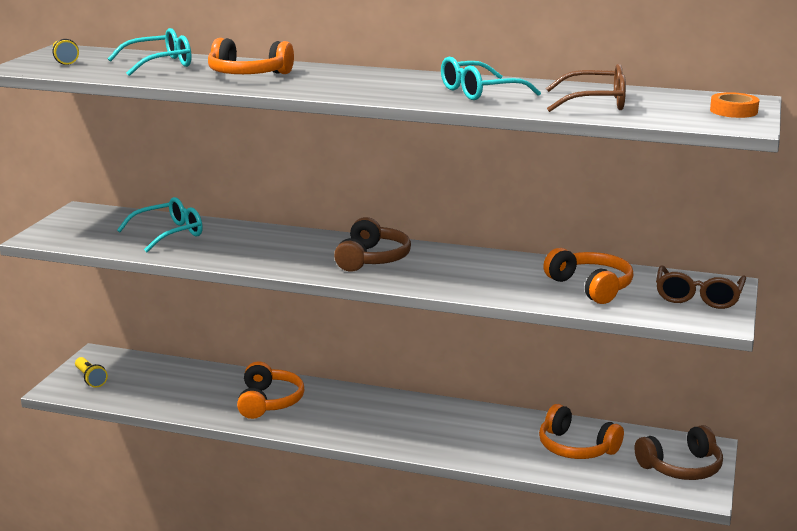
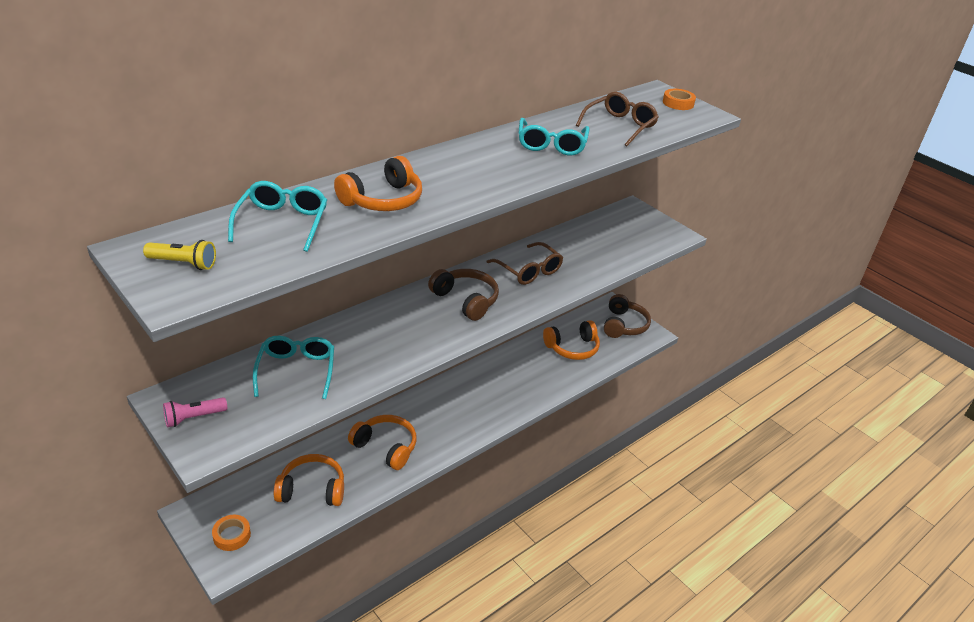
camera: 60 degrees left, 15 degrees up
(71, 224) = (193, 418): none -> pink flashlight
(90, 379) = (232, 535): yellow flashlight -> orange tape
(591, 287) = (596, 247): orange headphones -> orange headphones (312, 489)
(698, 297) = (641, 224): brown glasses -> brown glasses (528, 271)

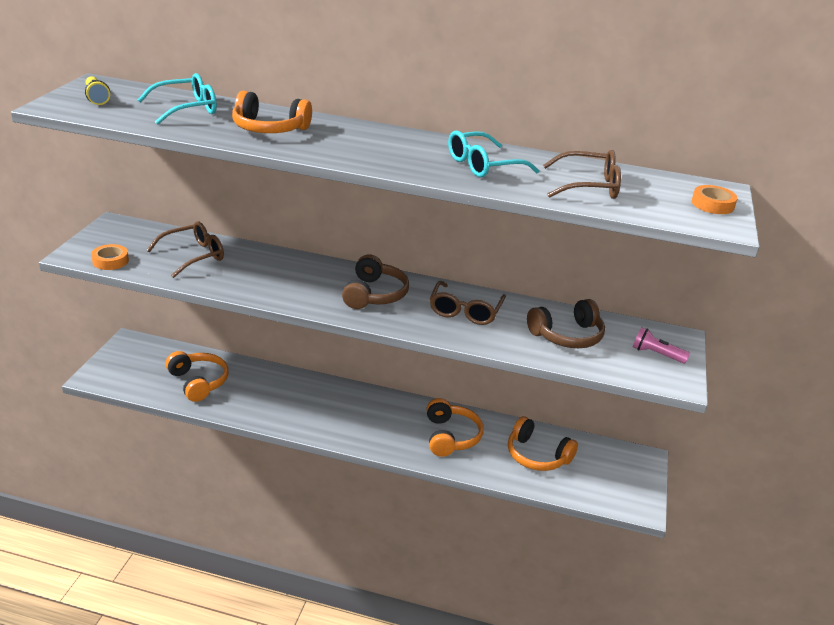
camera: 55 degrees right, 5 degrees down
(193, 418) = (105, 239): pink flashlight -> pink flashlight (656, 354)
(232, 535) = (123, 367): orange tape -> orange tape (110, 261)
(296, 371) = (193, 256): turquoise glasses -> brown glasses
(386, 447) = (278, 398): orange headphones -> orange headphones (451, 436)
(623, 325) = (624, 479): brown headphones -> brown headphones (567, 336)

